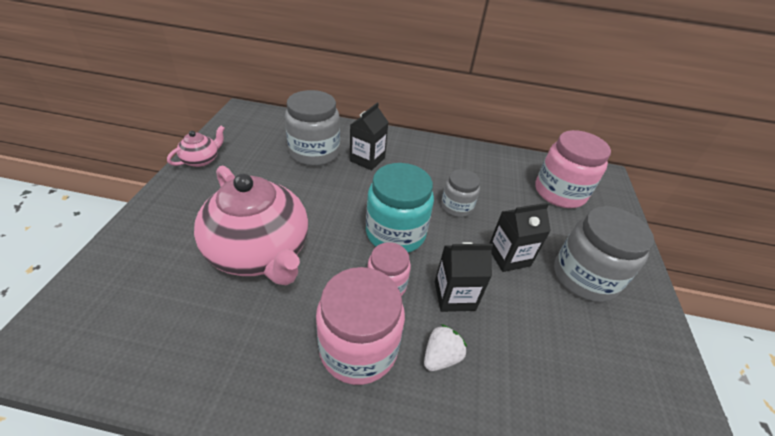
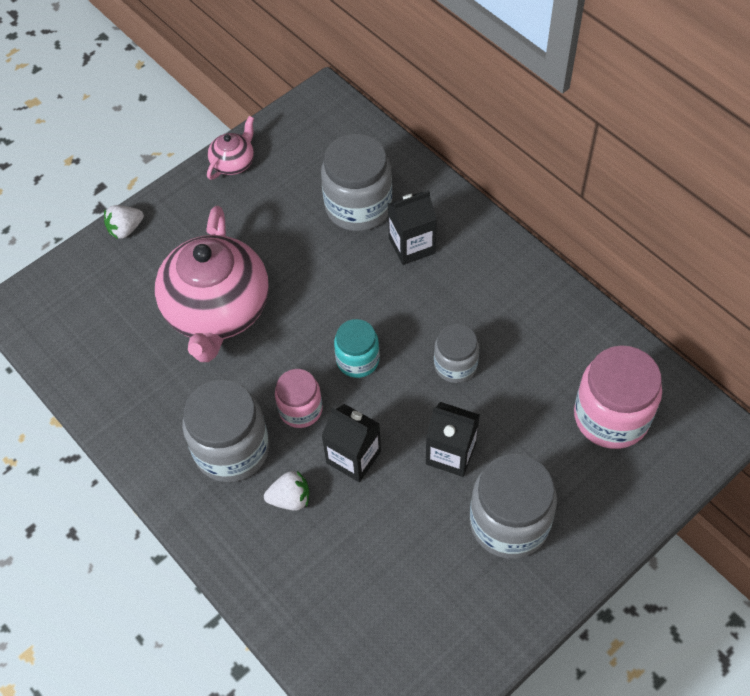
camera: 45 degrees right, 15 degrees up
(129, 232) = (125, 229): none -> white strawberry
(201, 160) = (233, 163): pink teapot -> pink teapot turned 45 degrees counterclockwise
(358, 348) = (232, 449): pink jar -> grey jar
(395, 233) = (357, 360): turquoise jar -> turquoise jar, size x0.59

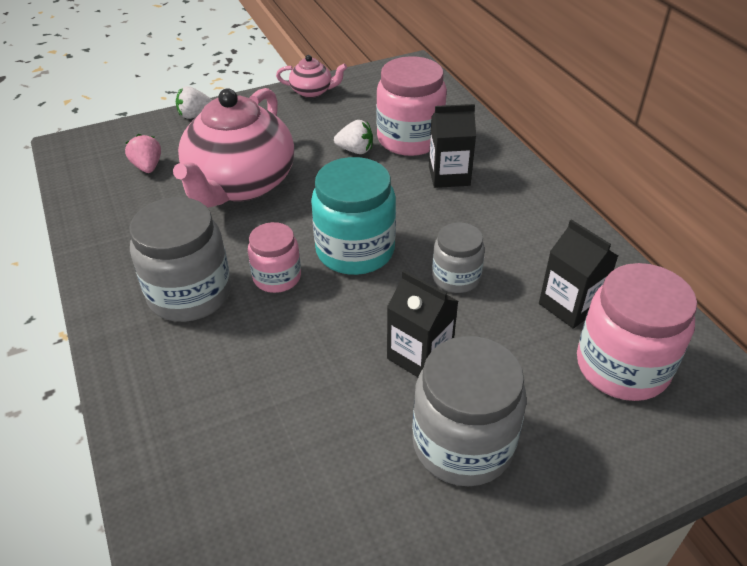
camera: 15 degrees right, 15 degrees down
(114, 313) = (148, 167): none -> pink strawberry
(233, 163) = (312, 91): pink teapot -> pink teapot turned 45 degrees clockwise
(290, 499) = (224, 353): white strawberry -> white strawberry (355, 150)
(353, 457) = (310, 332): black carton -> black carton (570, 305)
(357, 360) = (355, 250): turquoise jar -> turquoise jar, size x1.69
(358, 206) = (410, 139): grey jar -> pink jar

